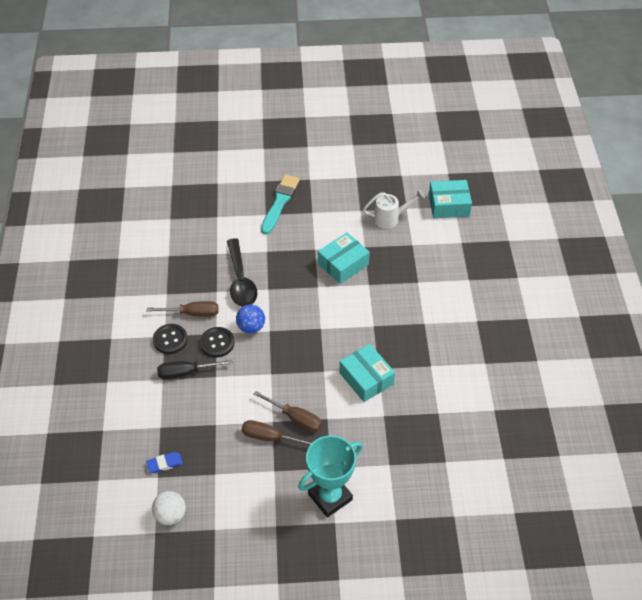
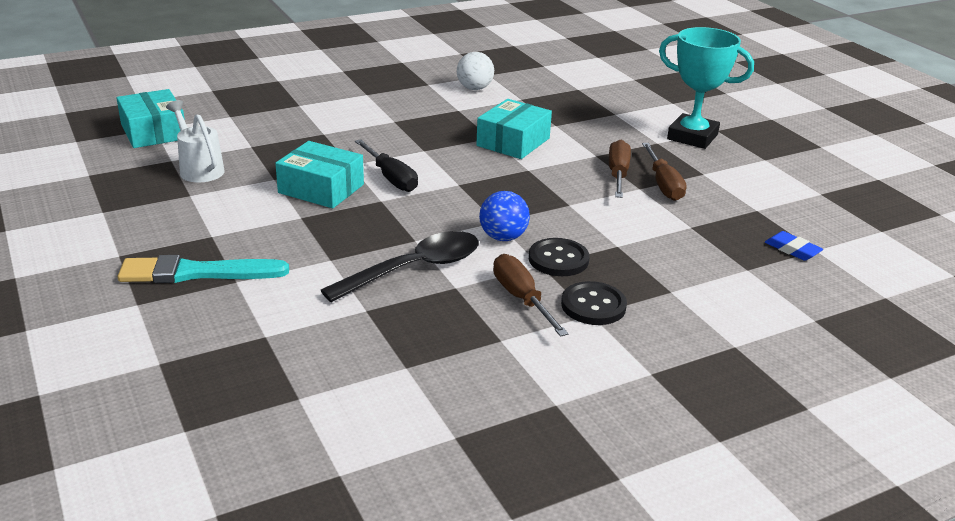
camera: 115 degrees left, 20 degrees down
(170, 515) = (847, 226): white ball -> white ball (474, 88)
(186, 372) = (637, 273): black screwdriver -> black screwdriver (391, 178)

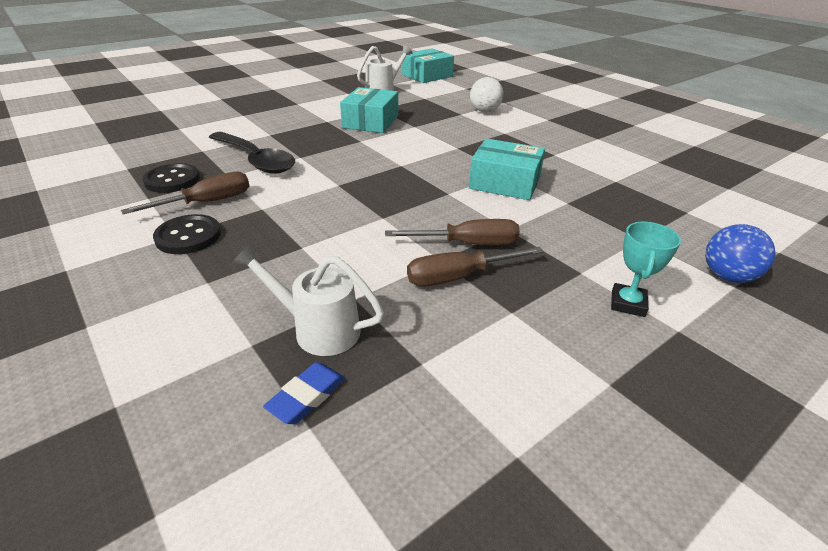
camera: 80 degrees right, 5 degrees up
(197, 273) = (253, 105): turquoise brush -> none
(391, 178) = (398, 140): black screwdriver -> none
(474, 88) = (614, 157): white ball -> white ball (484, 111)
(503, 237) = (309, 189): blue ball -> blue ball (727, 276)
(558, 259) = (272, 216): black button -> black button (172, 180)
(692, 137) = (627, 303): turquoise trophy -> turquoise trophy, size x0.53
(728, 243) = (318, 329): none -> white watering can

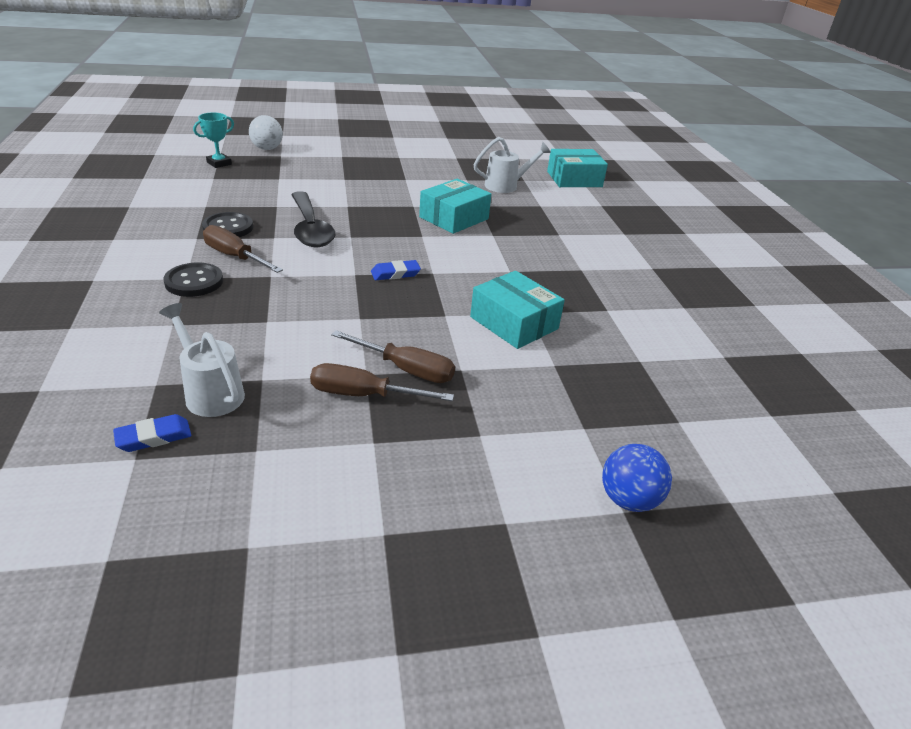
camera: 25 degrees right, 0 degrees up
(207, 202) = (234, 256): brown screwdriver -> brown screwdriver turned 135 degrees counterclockwise
(372, 174) = (395, 273): none -> blue eraser
(484, 111) = (589, 238): white ball -> white ball (267, 148)
(627, 303) = (488, 479): turquoise trophy -> turquoise trophy (219, 163)

